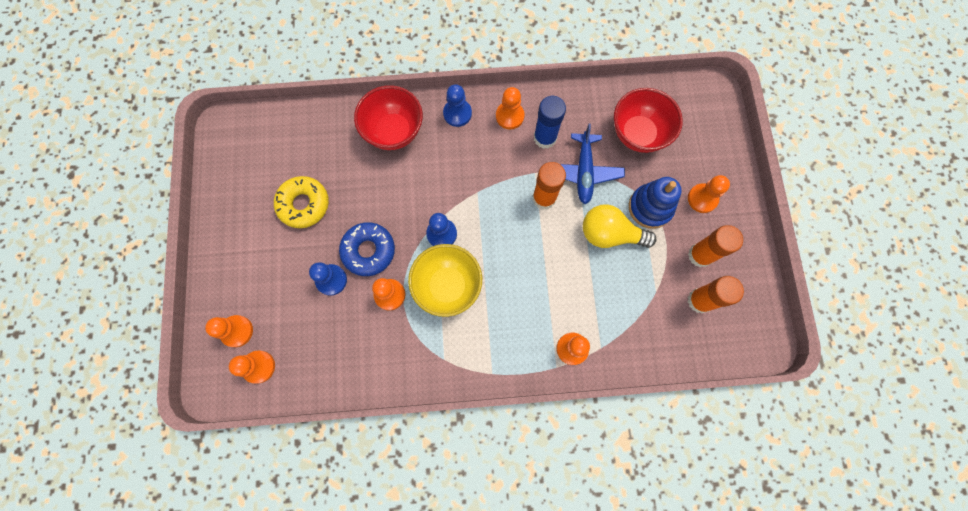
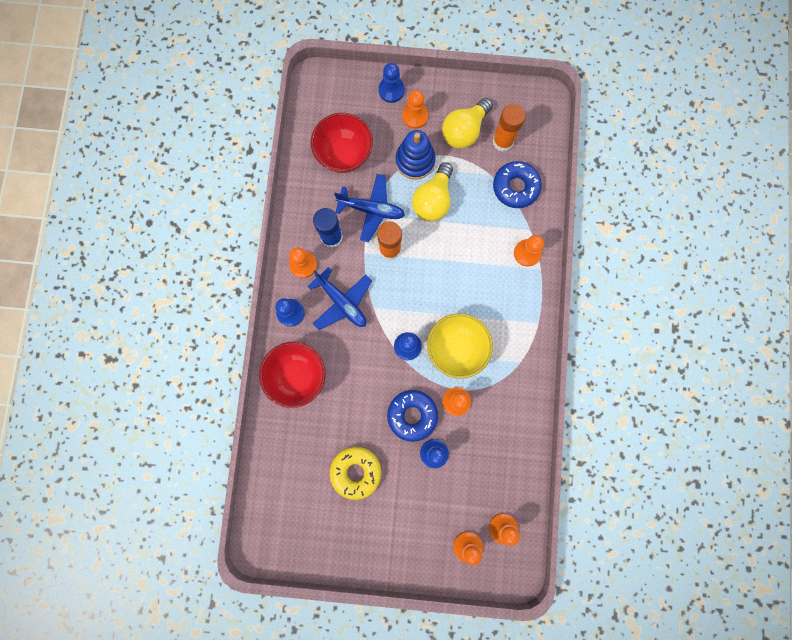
camera: 80 degrees left, 5 degrees up
(477, 160) = (342, 302): none -> blue plane
(648, 324) = (515, 187): none -> blue donut
(700, 255) = (464, 131): orange glue stick -> yellow light bulb
(725, 169) = (391, 90): none -> blue pawn

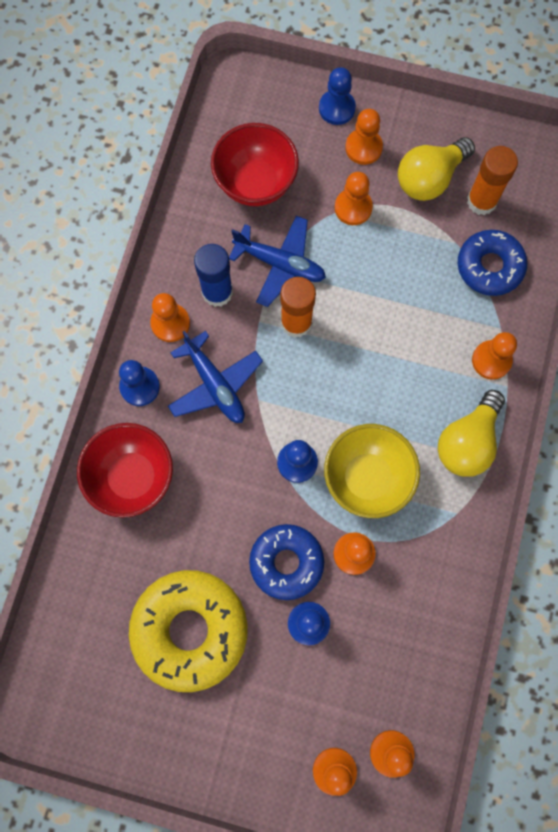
camera: 10 degrees right, 5 degrees down
(356, 472) = (190, 630): yellow donut -> yellow donut, size x1.54
(415, 161) = (353, 208): blue stacking toy -> orange pawn
(433, 200) = (369, 265): yellow light bulb -> yellow light bulb (467, 442)

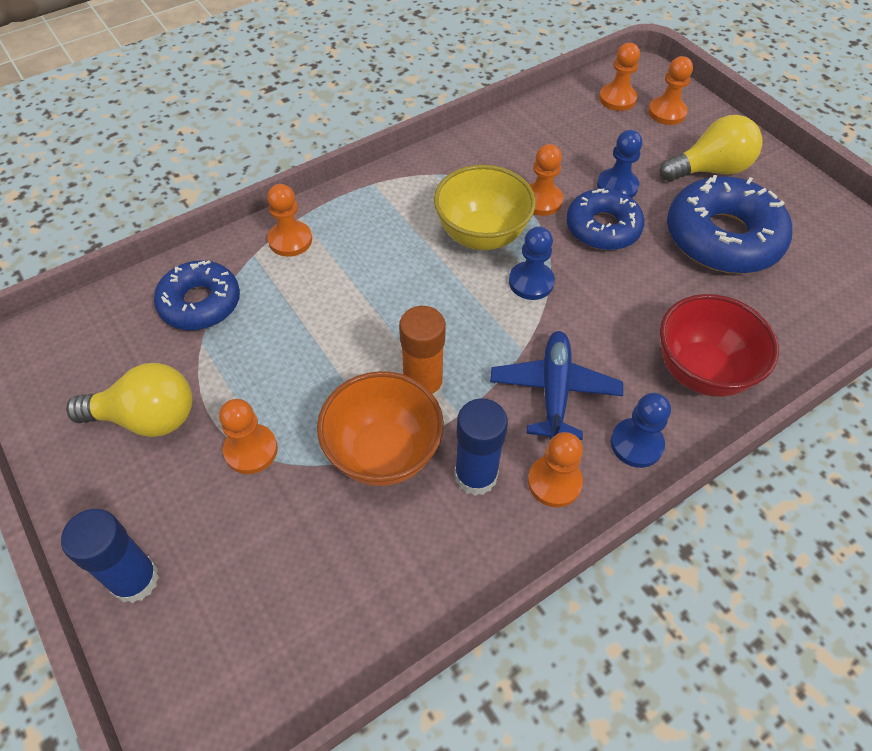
camera: 140 degrees left, 20 degrees down
(190, 630) = (722, 238): yellow donut -> blue donut
(255, 183) = (320, 564): red bowl -> none
(280, 264) = (383, 453): blue plane -> orange bowl
(337, 108) = (135, 579): blue pawn -> blue glue stick
(363, 148) = (165, 505): orange pawn -> none
(467, 442) = (375, 206): yellow light bulb -> yellow light bulb (709, 170)
(481, 201) = (132, 359): orange glue stick -> none

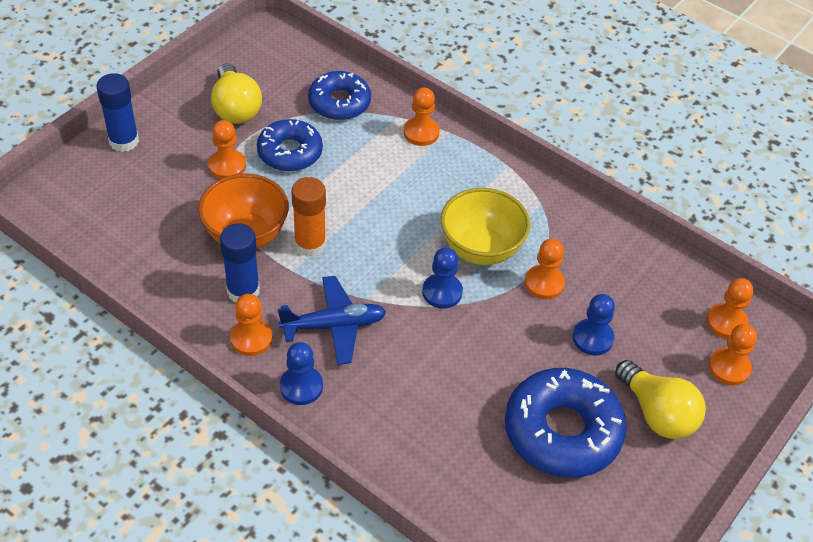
camera: 70 degrees right, 5 degrees down
(602, 228) = (530, 334): blue donut -> blue donut (290, 152)
(701, 371) = (390, 425): red bowl -> none

